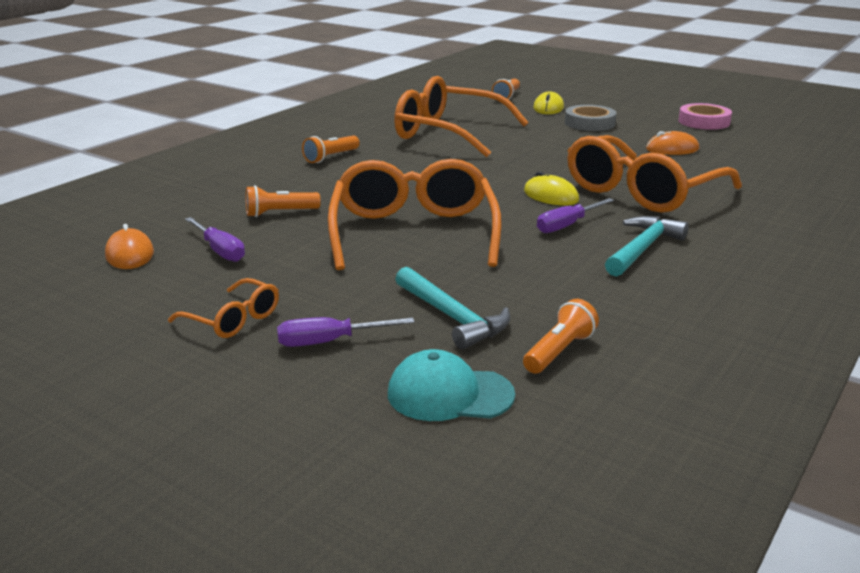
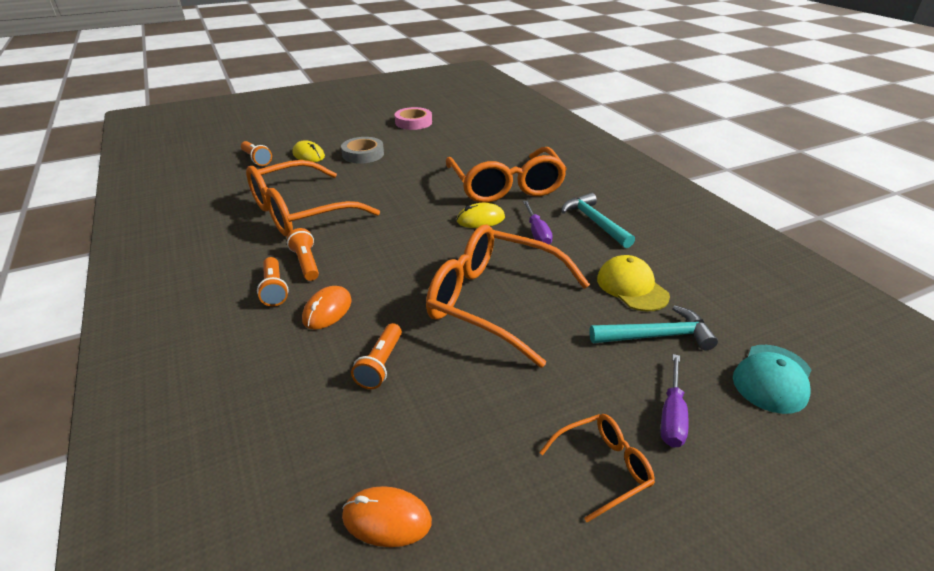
camera: 60 degrees left, 10 degrees up
(220, 251) = (438, 435): purple screwdriver -> none
(530, 291) = (632, 287): none -> yellow cap
(559, 351) = (725, 309): orange flashlight -> orange flashlight (306, 263)
(672, 149) = (446, 149): orange mouse -> orange mouse (327, 310)

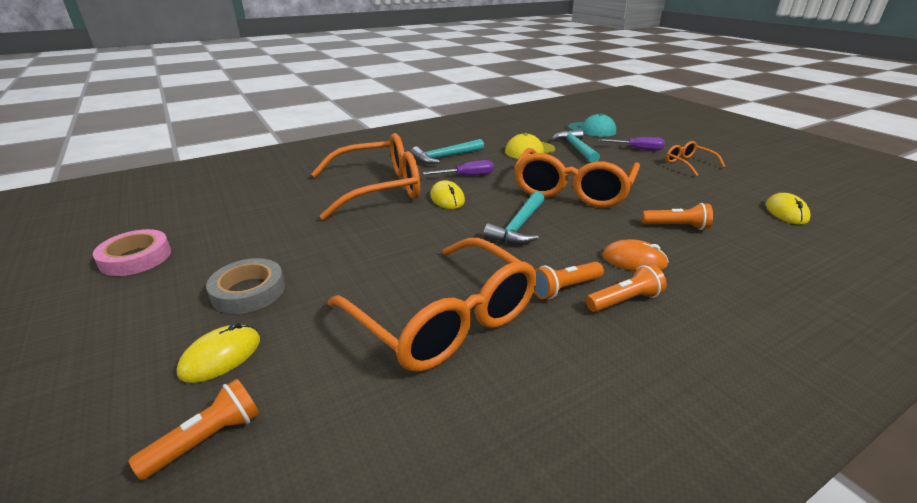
camera: 95 degrees left, 5 degrees down
(387, 519) = (786, 212): orange mouse -> yellow mouse
(413, 253) = (519, 226): none -> turquoise hammer

